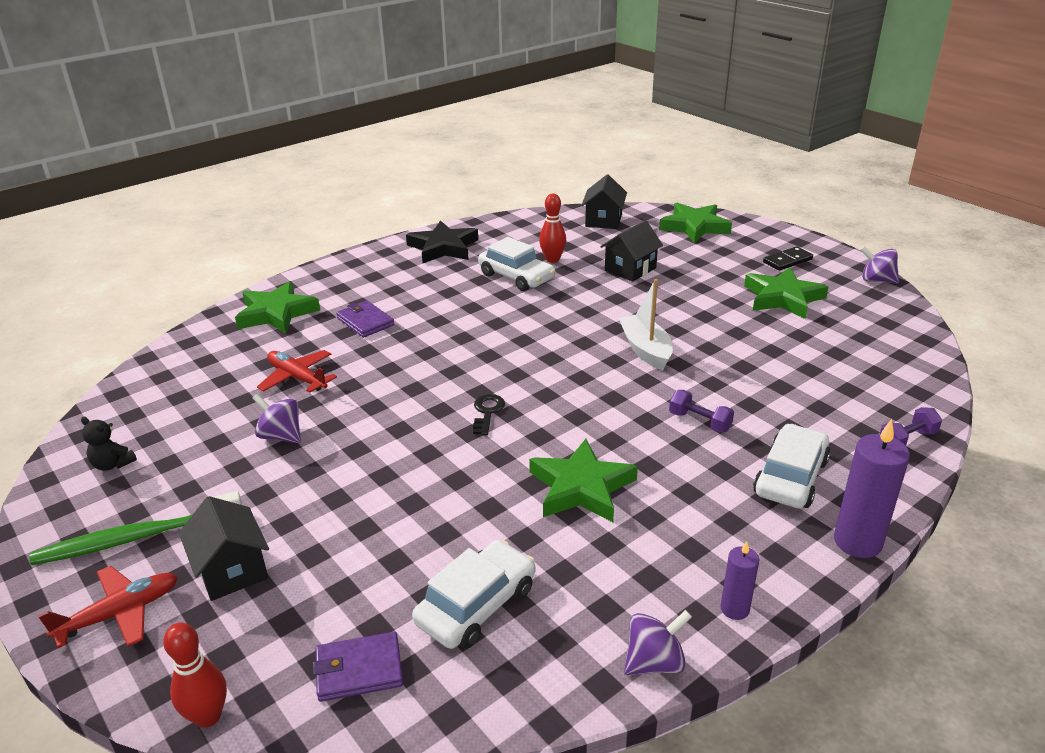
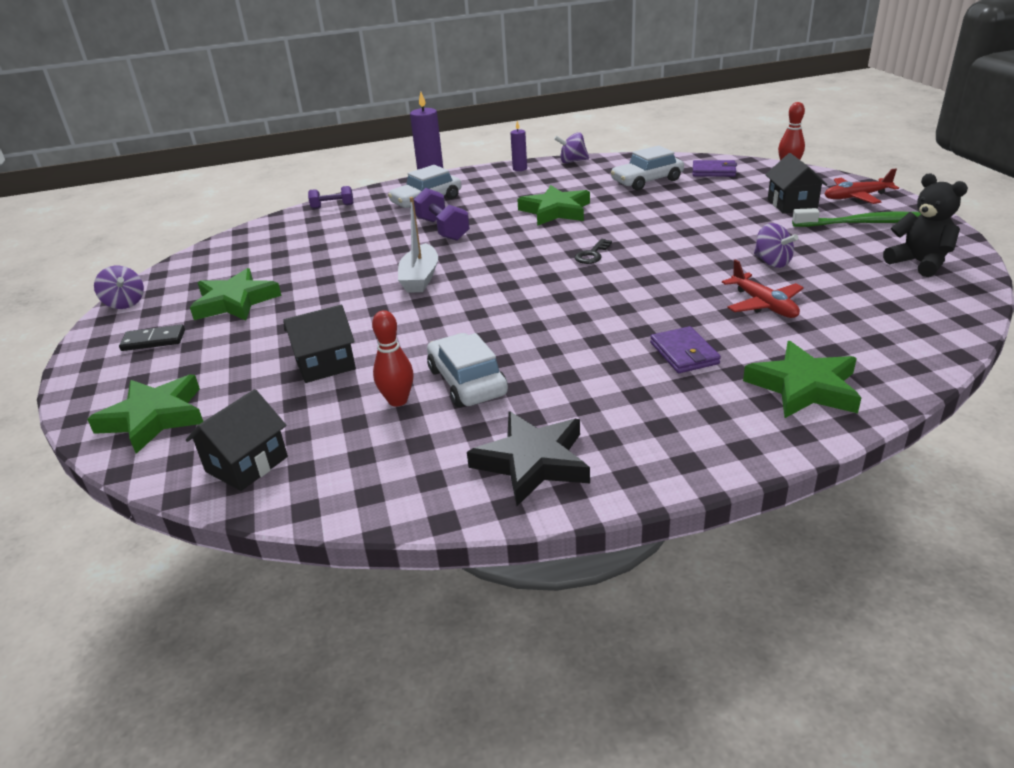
camera: 155 degrees left, 0 degrees up
(113, 464) = (919, 263): black teddy bear -> black teddy bear, size x1.69
(699, 422) = (442, 229): purple dumbbell -> purple dumbbell, size x1.58

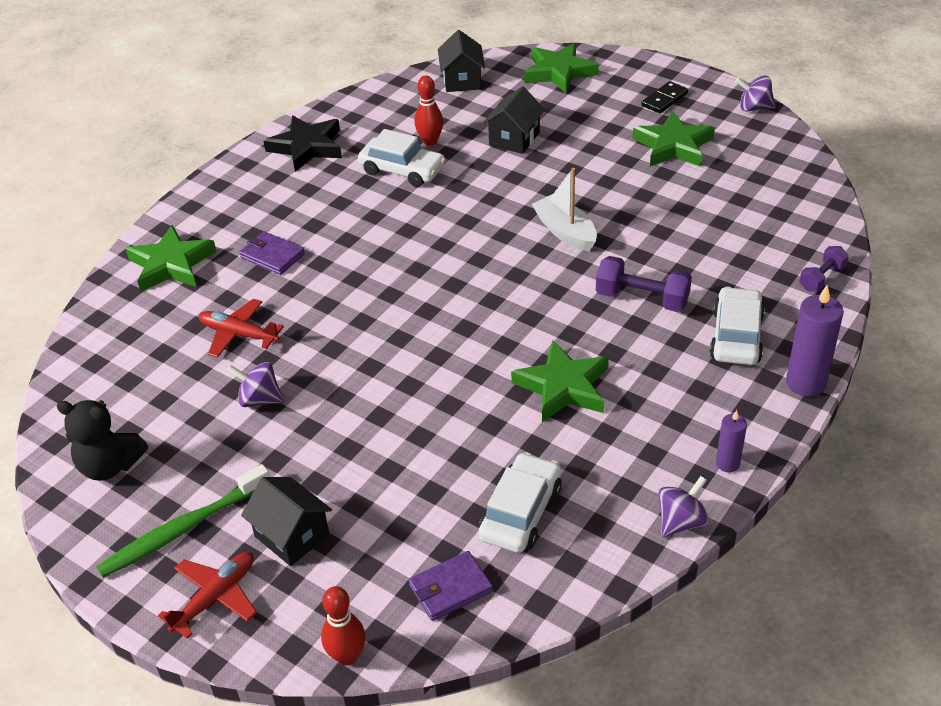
camera: 140 degrees right, 10 degrees up
(592, 255) = (445, 331): black key -> none

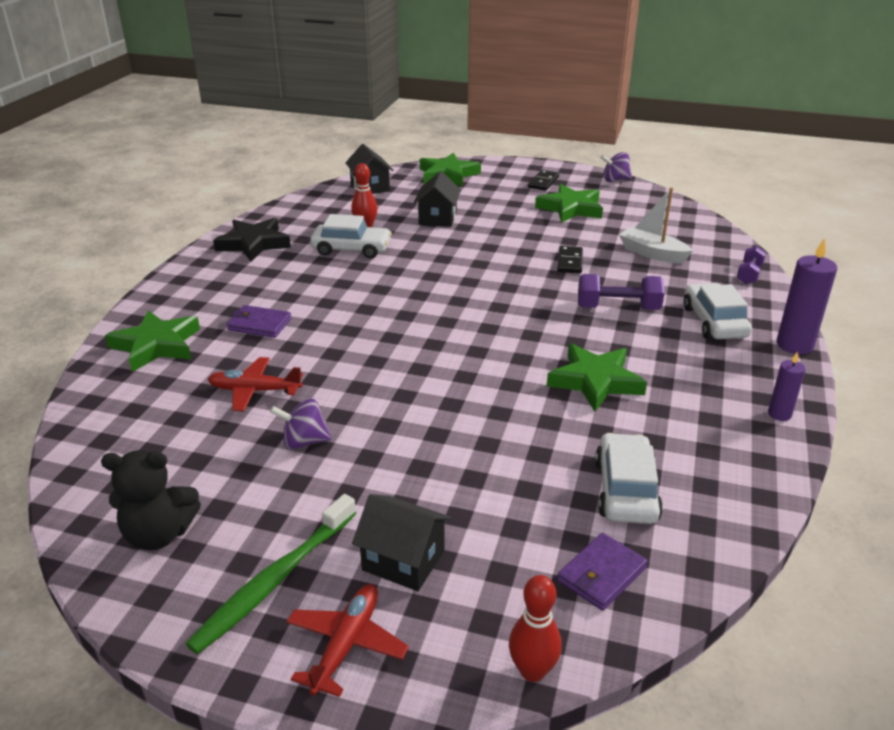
camera: 20 degrees left, 10 degrees down
(565, 232) = (521, 272): white boat -> white boat (652, 253)
(626, 226) = (569, 262): none -> black domino
(681, 522) = (776, 468): purple spinning top -> none

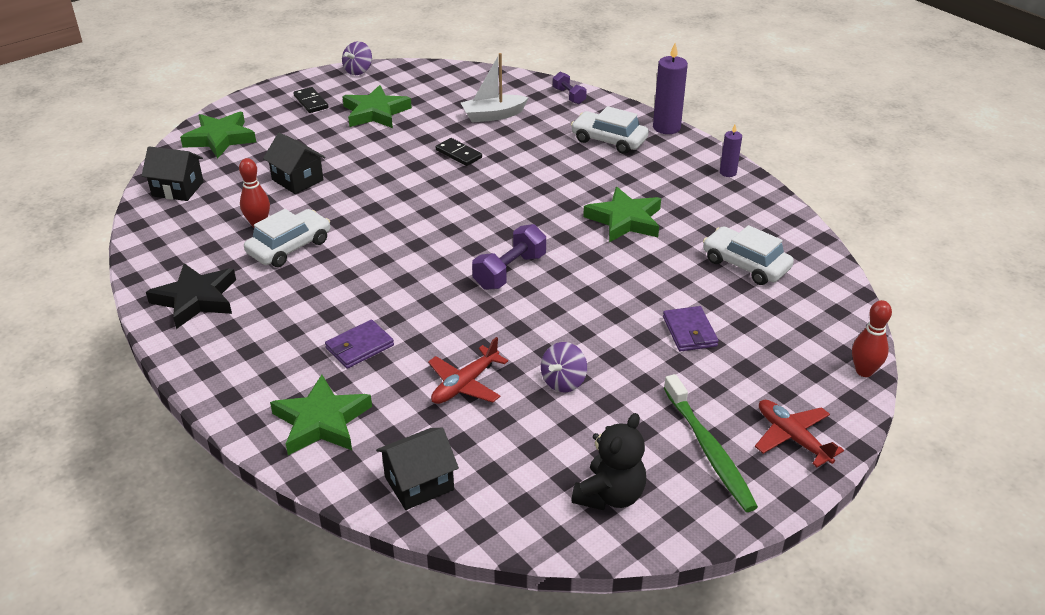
camera: 55 degrees left, 5 degrees up
(403, 560) = (736, 384): black house -> black house (419, 483)
(601, 574) = (809, 310): purple wallet -> purple wallet (689, 332)
(618, 308) = (547, 166): purple dumbbell -> purple dumbbell (510, 271)

